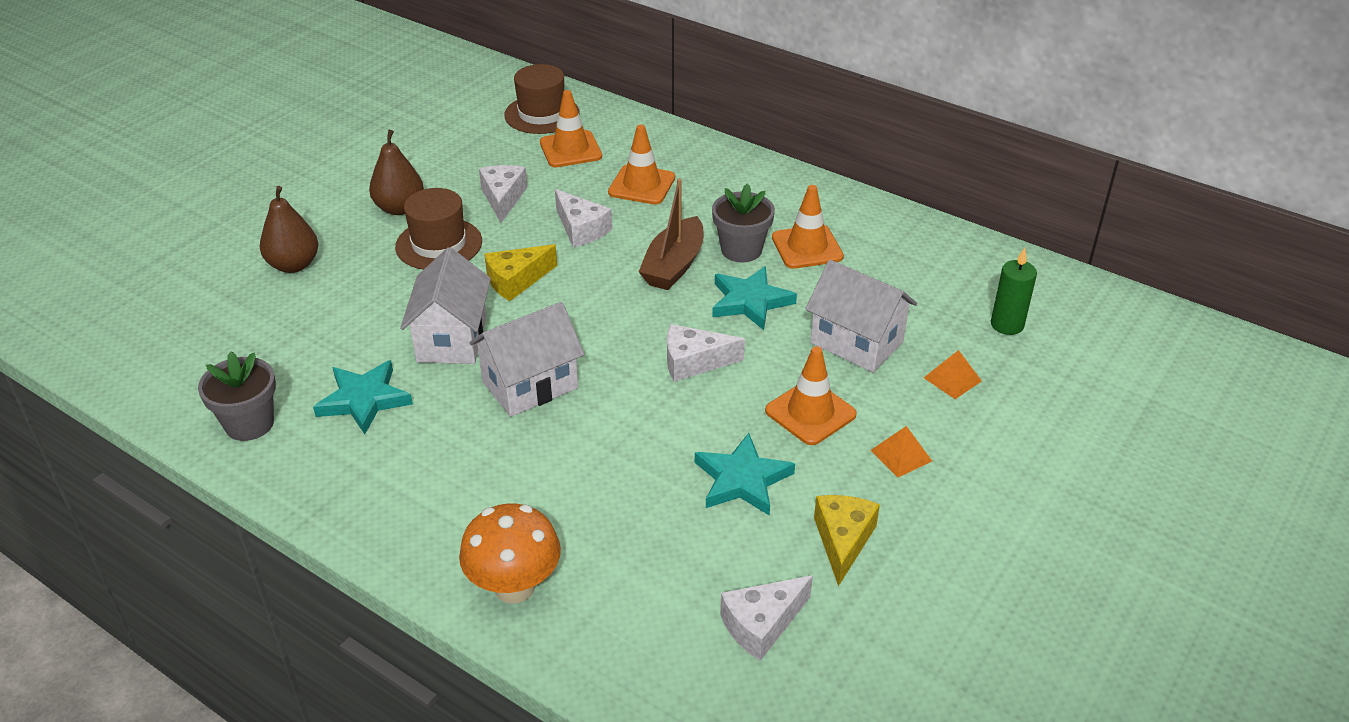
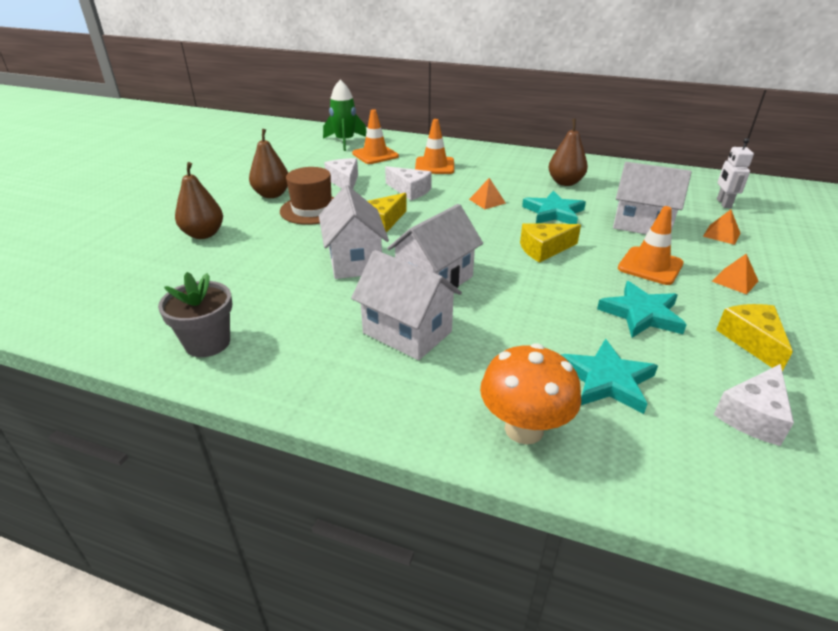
camera: 15 degrees left, 5 degrees down
(364, 400) = (304, 310): turquoise star -> turquoise star (607, 380)
(460, 451) = (407, 332): none -> white house
(542, 114) = (345, 141): brown hat -> green rocket
(674, 266) = (487, 201): brown boat -> orange pyramid
(694, 362) = (544, 249): white cheese -> yellow cheese
(741, 250) = (525, 188): grey flower pot -> none
(807, 247) = (565, 182): orange traffic cone -> brown pear
(1007, 325) = (723, 203): green candle -> white robot

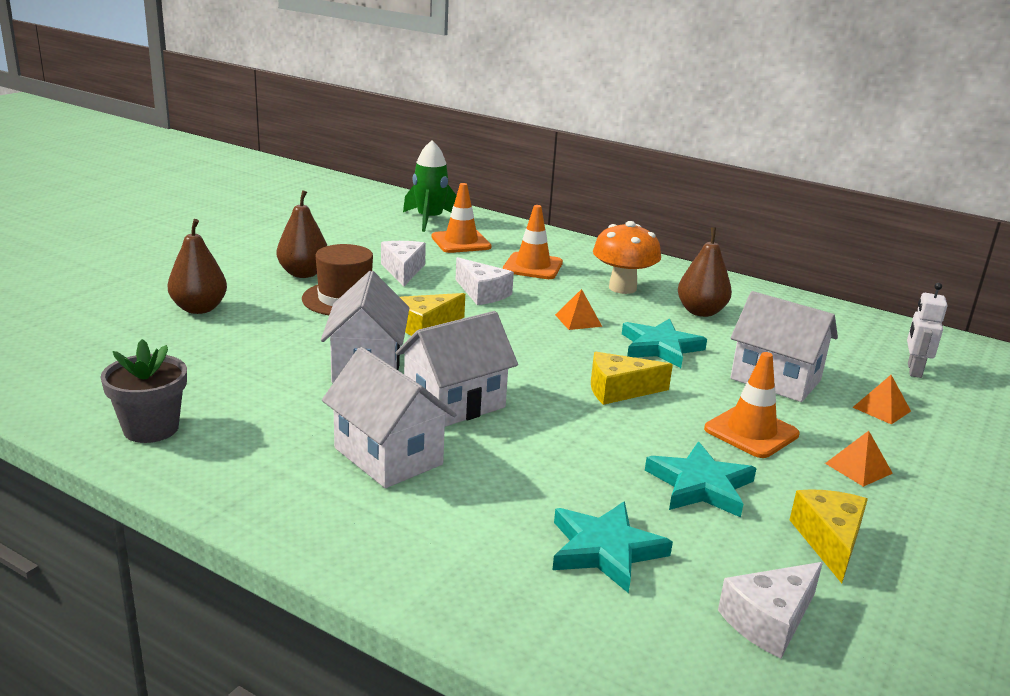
camera: 10 degrees right, 10 degrees down
(524, 429) = (470, 581): orange mushroom -> orange mushroom (622, 288)

